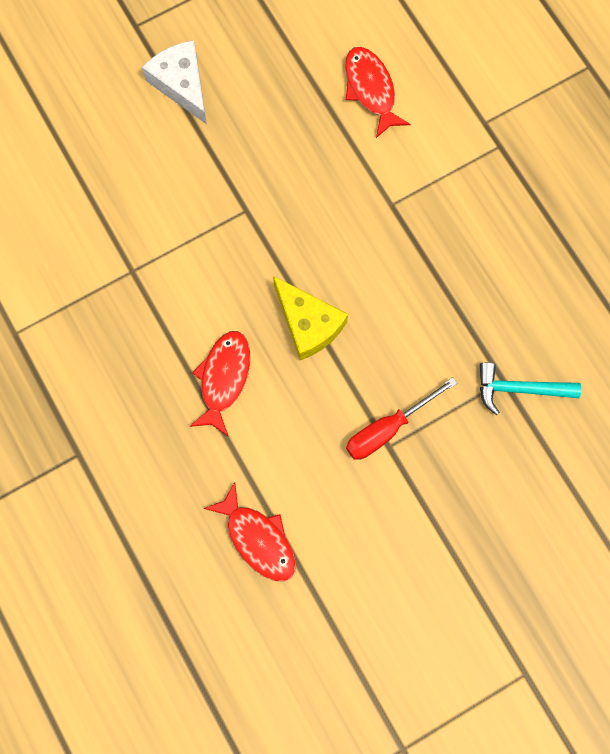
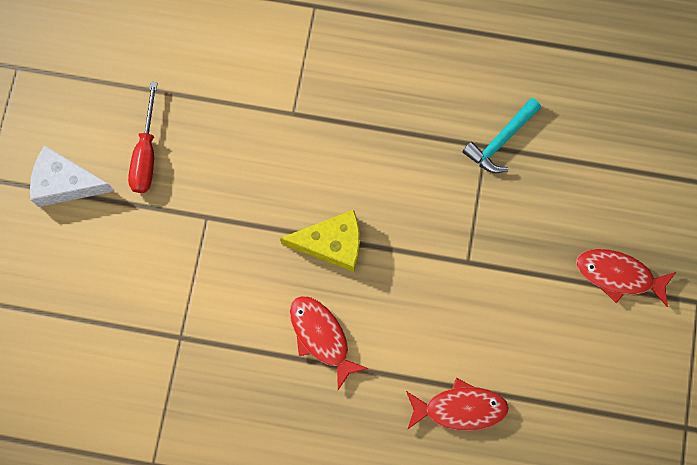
camera: 50 degrees left, 0 degrees up
(371, 89) = (194, 55): red fish -> red fish (618, 275)
(388, 428) = (455, 252): red screwdriver -> red screwdriver (146, 154)

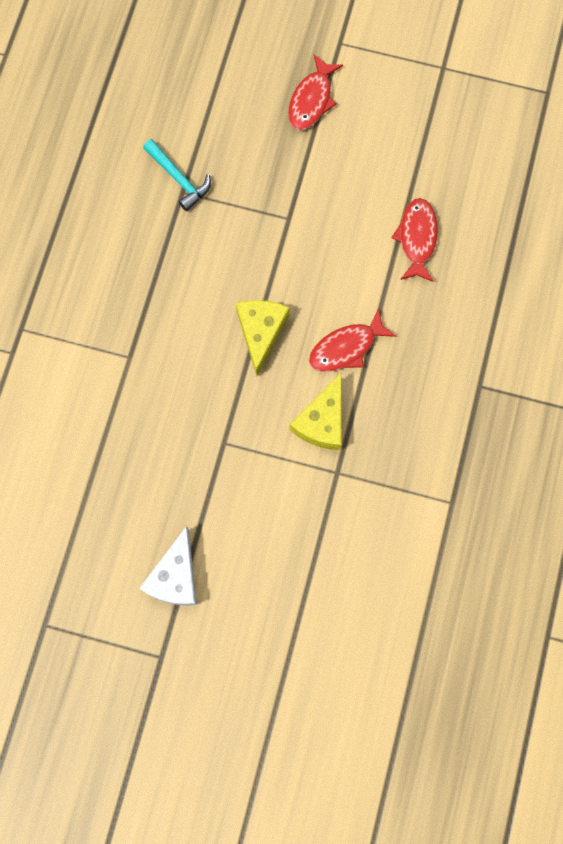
camera: 85 degrees left, 0 degrees up
(146, 154) = (154, 497): red screwdriver -> none
(236, 317) = (322, 421): none -> yellow cheese

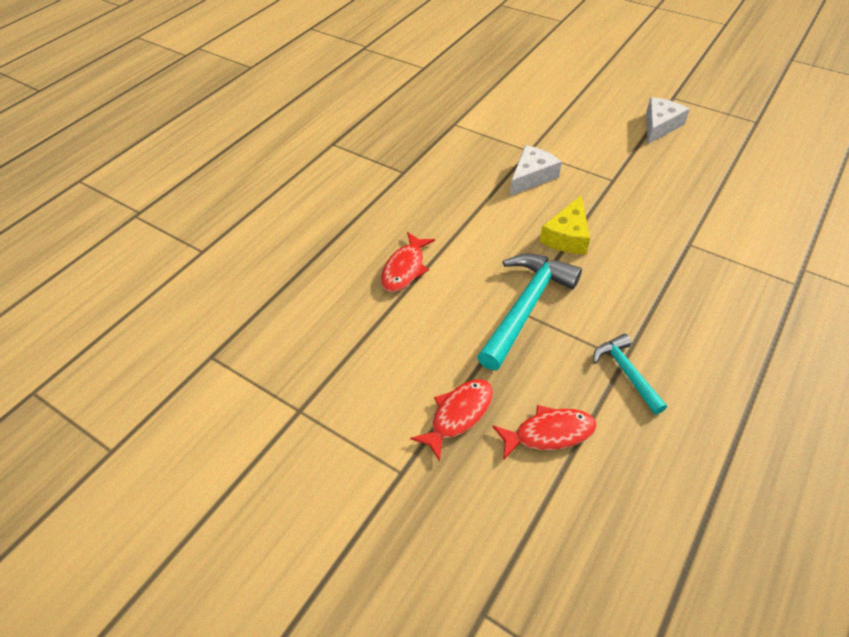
camera: 160 degrees left, 25 degrees down
(283, 225) = (525, 307): none -> turquoise hammer
(322, 421) = (531, 177): yellow cheese -> white cheese
(346, 348) = (497, 212): red fish -> red fish (549, 433)

